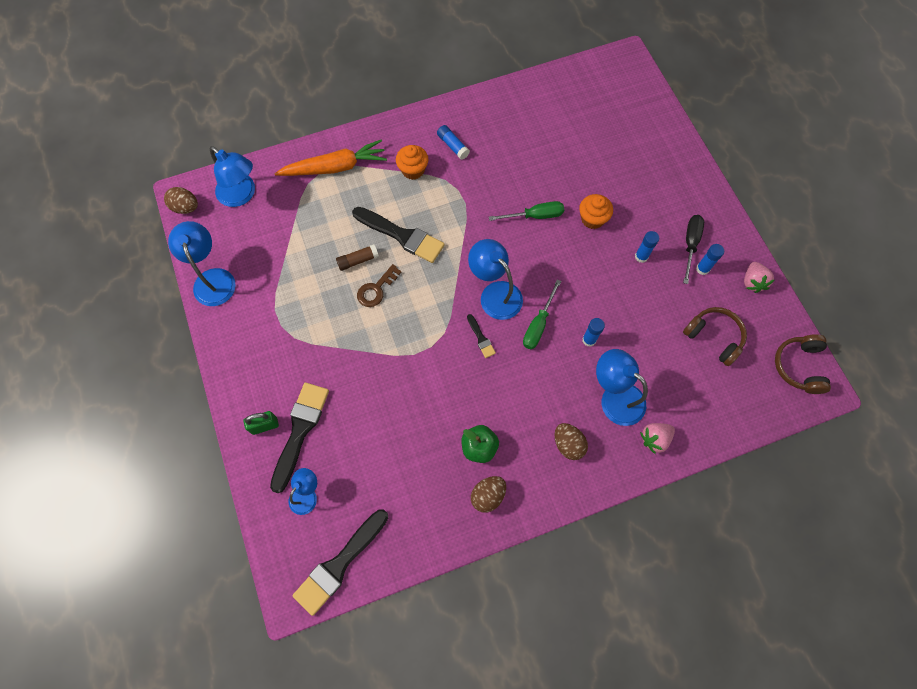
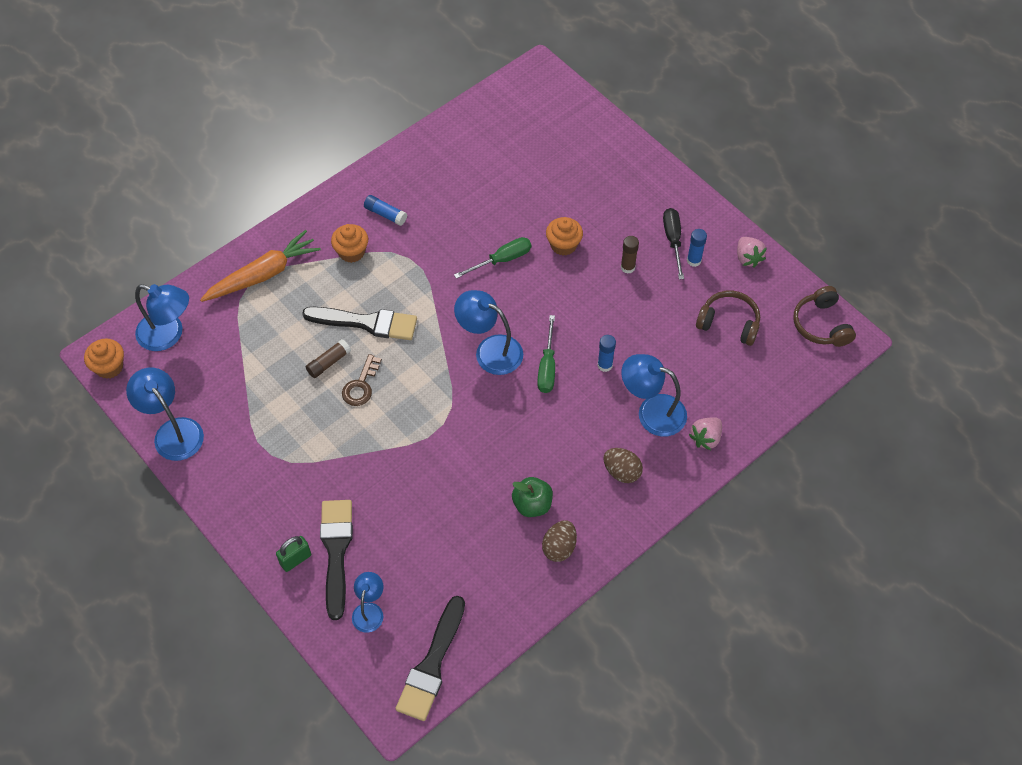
camera: 20 degrees left, 10 degrees down
(186, 207) = (109, 367): brown egg -> orange cupcake
(481, 338) = (492, 399): black brush -> none
(641, 256) = (627, 267): blue glue stick -> brown glue stick

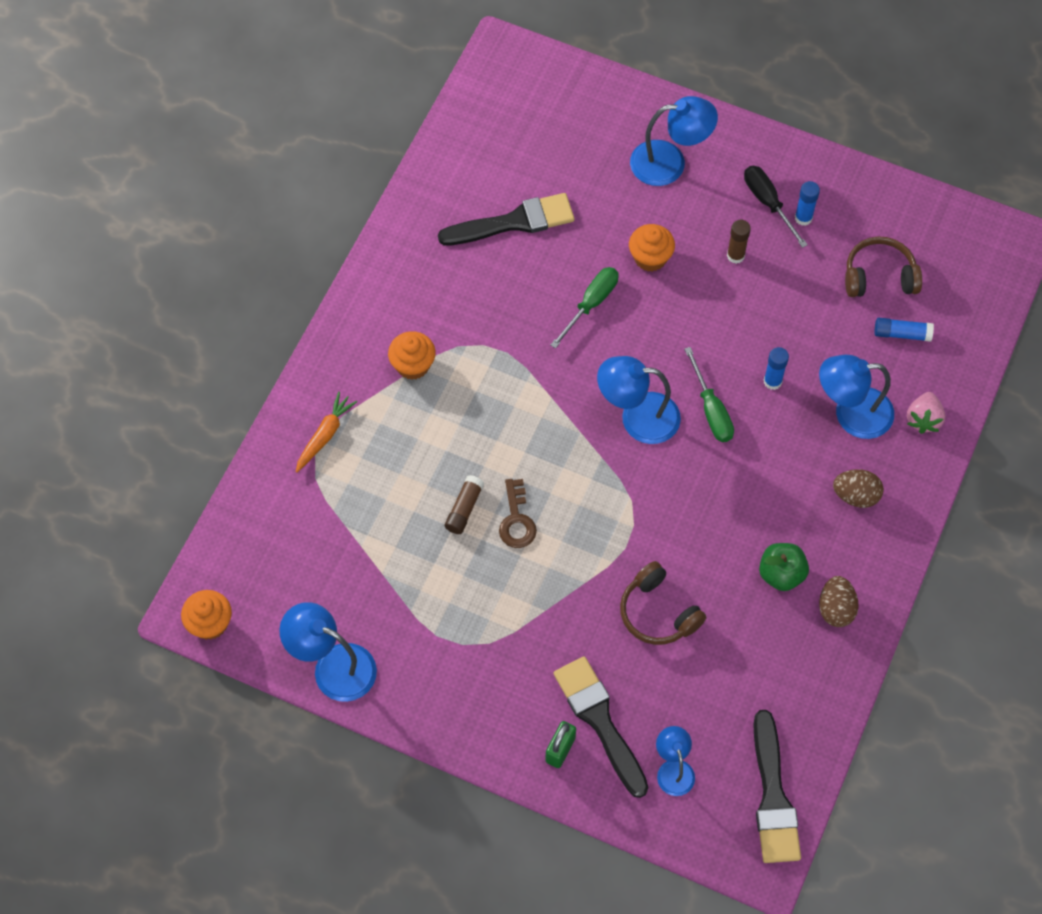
camera: 25 degrees left, 5 degrees up
(168, 335) = (257, 555): blue lamp -> blue lamp (669, 162)
(263, 274) = (325, 435): orange carrot -> orange carrot, size x0.59
(367, 323) = (480, 443): black brush -> black brush (514, 222)
(385, 214) = (425, 302): blue glue stick -> blue glue stick (902, 334)
(748, 258) = (860, 191): pink strawberry -> none
(821, 325) = (976, 238): brown headphones -> brown headphones (658, 613)

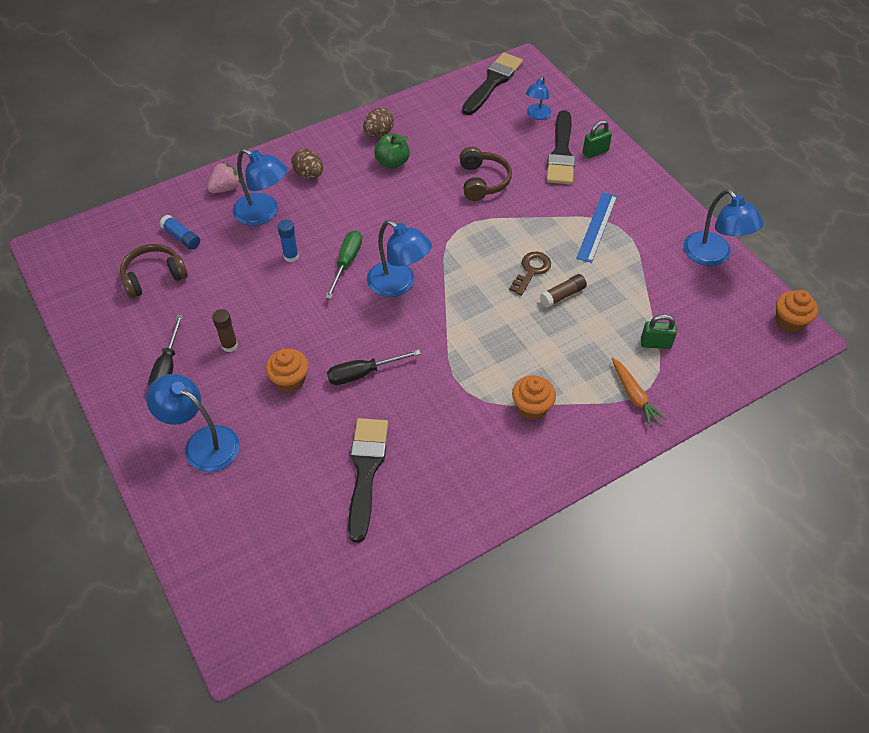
camera: 145 degrees left, 10 degrees down
(325, 435) = (634, 396): orange carrot -> orange carrot turned 90 degrees counterclockwise
(335, 508) = (655, 344): none -> green padlock
(485, 627) = (597, 226): none -> blue ruler
(514, 222) = (366, 471): black brush -> black brush turned 75 degrees clockwise
(591, 304) = (363, 373): green screwdriver -> black screwdriver
(803, 218) = (156, 342): blue glue stick -> none
(879, 276) = (153, 277): brown headphones -> brown headphones turned 120 degrees clockwise

